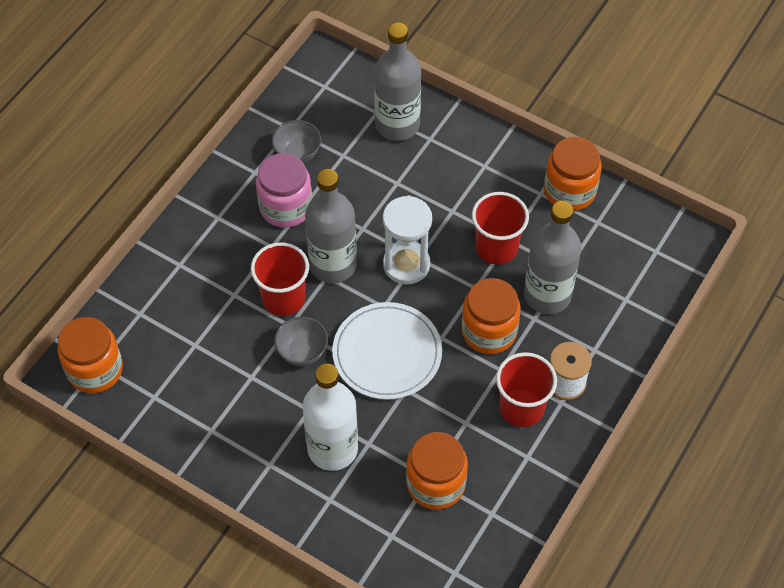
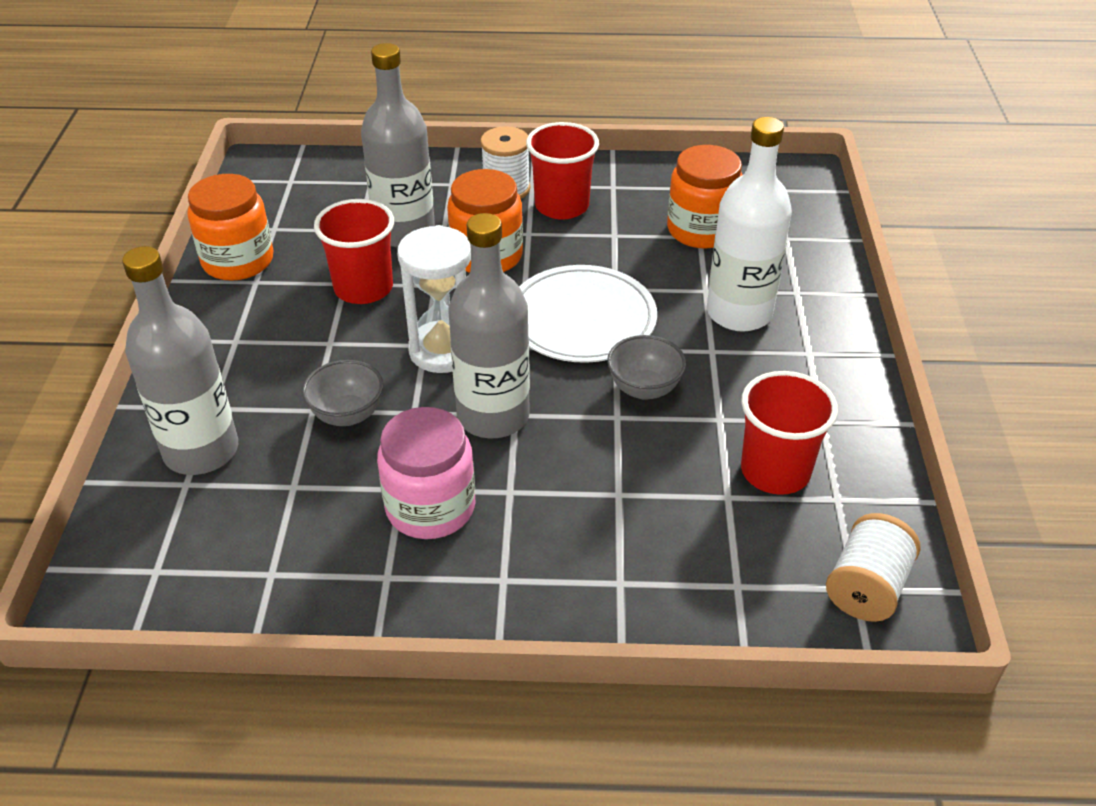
camera: 120 degrees left, 15 degrees down
(95, 370) = (866, 587): orange jar -> white spool
(283, 298) = (582, 440): red cup -> red cup (775, 471)
(297, 154) = (320, 540): grey bowl -> grey bowl (347, 414)

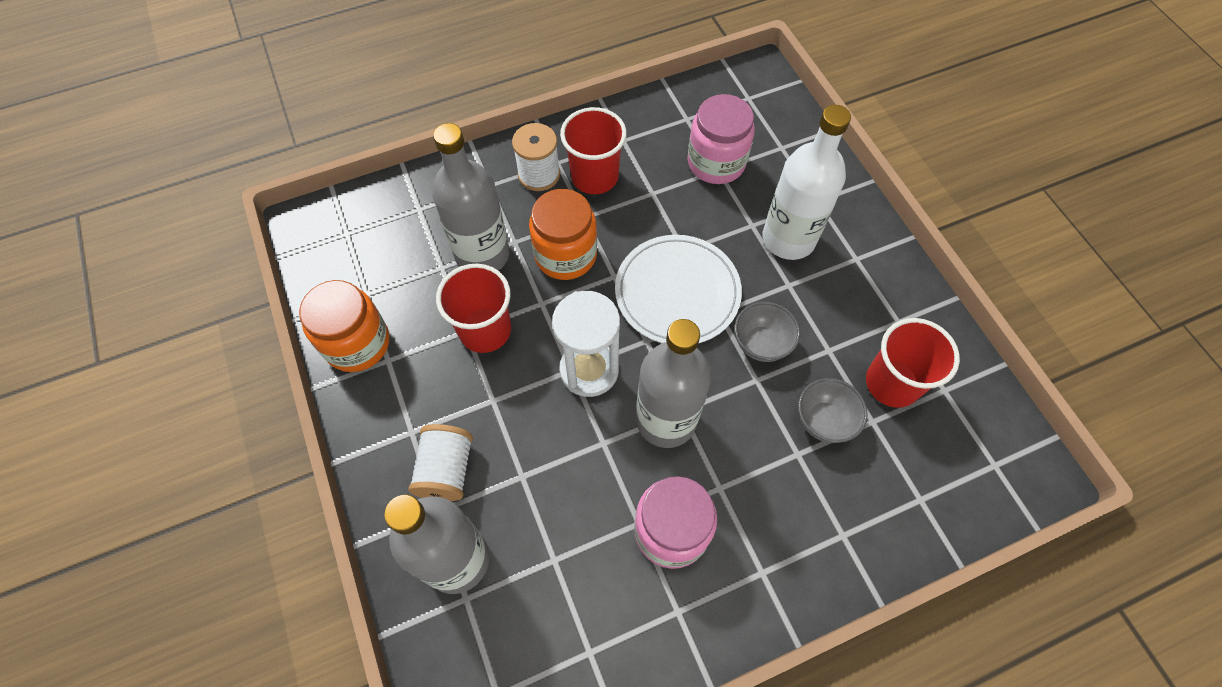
camera: 25 degrees left, 20 degrees up
(347, 414) = (553, 469): grey bowl -> grey bowl (824, 420)
(701, 230) = (716, 162): orange jar -> pink jar
(866, 587) = (1001, 460): white spool -> white spool (446, 470)

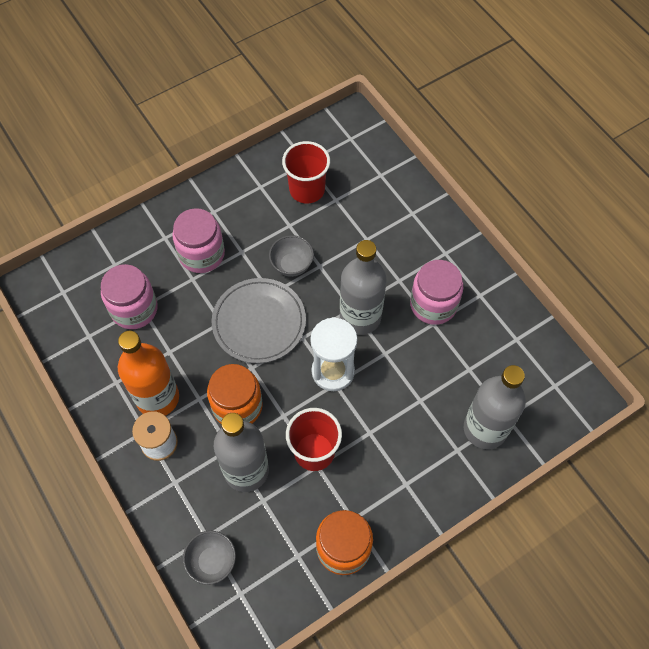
camera: 100 degrees left, 0 degrees up
(446, 470) = (427, 451): white spool -> none
(594, 177) = (157, 398): red cup -> orange bottle
(677, 292) = (259, 322): white plate -> grey plate
(788, 239) = (202, 254): white bottle -> pink jar
(824, 420) = (341, 226): grey bowl -> grey bowl (212, 561)

